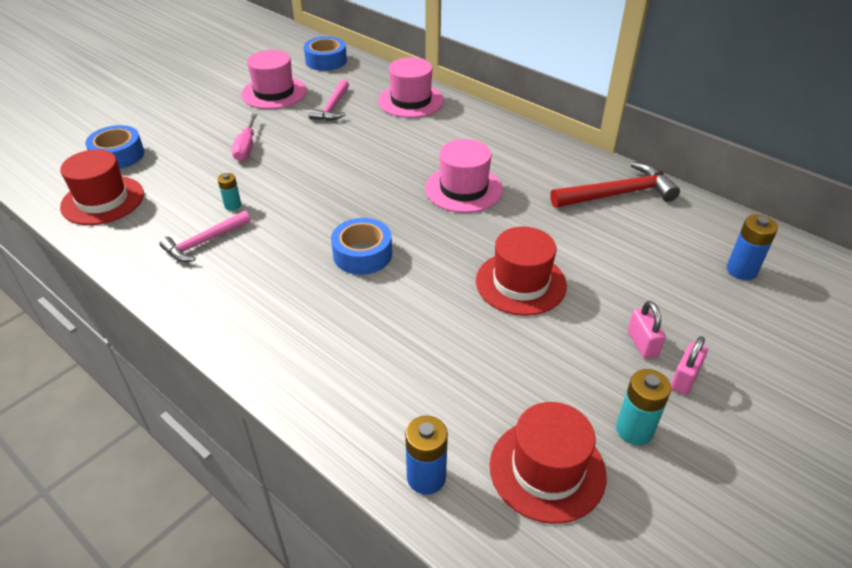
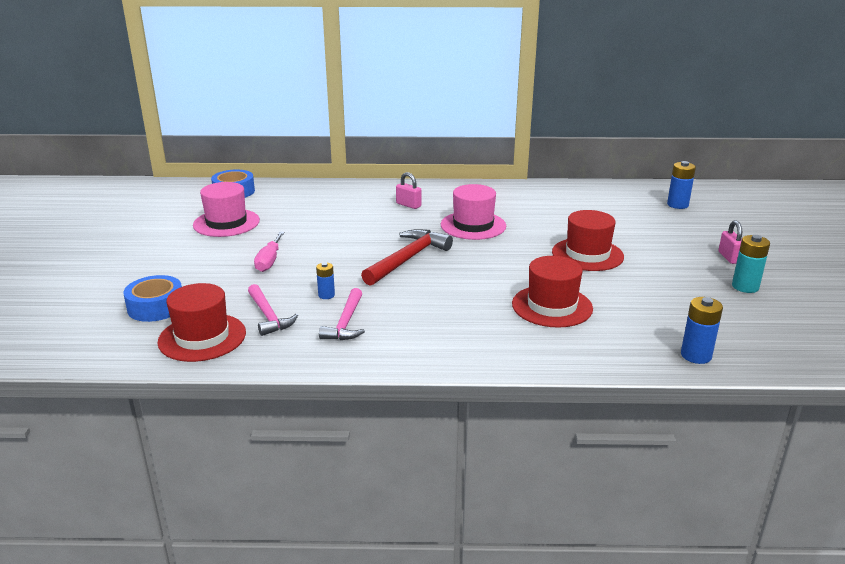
camera: 40 degrees left, 15 degrees down
(232, 205) = (326, 295): turquoise battery -> blue battery
(246, 148) = (269, 261): pink screwdriver -> pink screwdriver turned 45 degrees clockwise
(332, 107) = (295, 216): pink hammer -> pink hammer (268, 316)
(362, 254) = (472, 281): blue tape -> none
(411, 101) = (349, 194): pink hat -> none
(547, 470) = (739, 321): red hat -> red hat (552, 306)
(618, 194) = (564, 195): red hammer -> red hammer (408, 259)
(642, 344) = (689, 253): pink padlock -> pink padlock (408, 205)

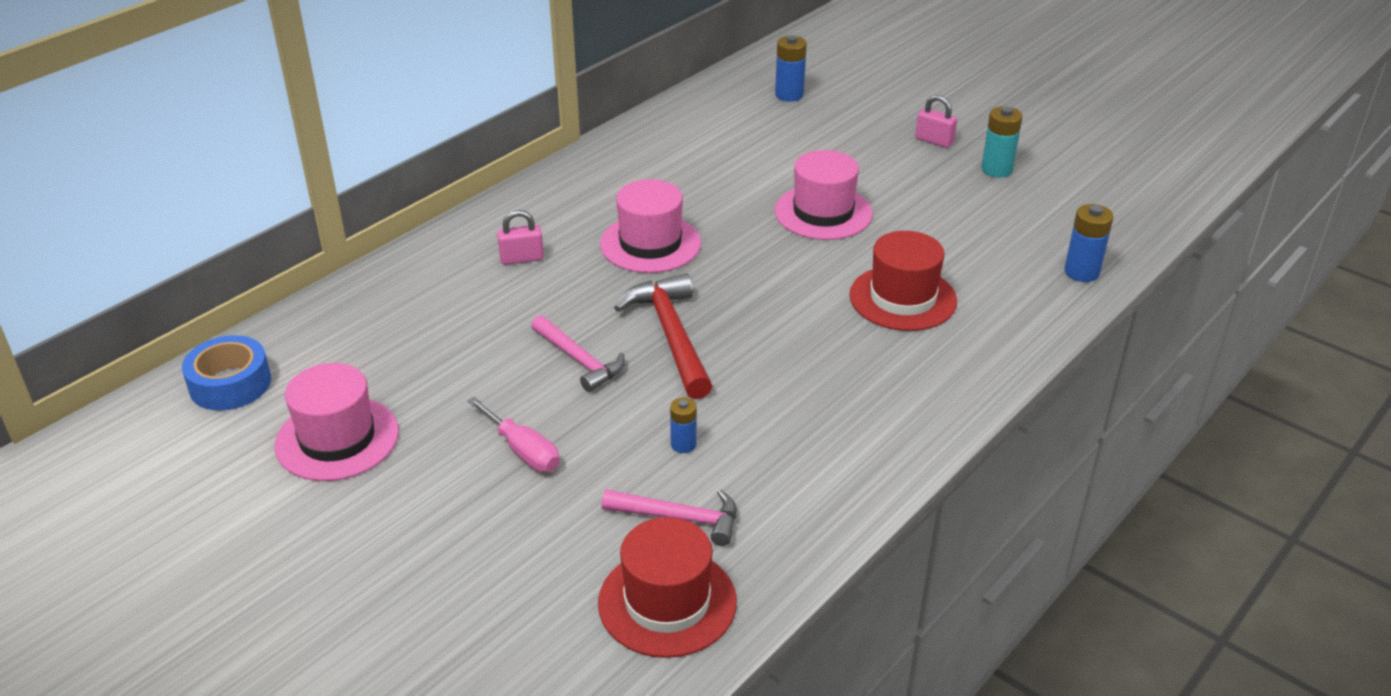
camera: 50 degrees left, 10 degrees up
(156, 307) = (524, 616): blue tape -> none
(346, 323) = (771, 461): pink hammer -> pink hammer (579, 360)
(587, 254) = (823, 212): red hat -> pink hat

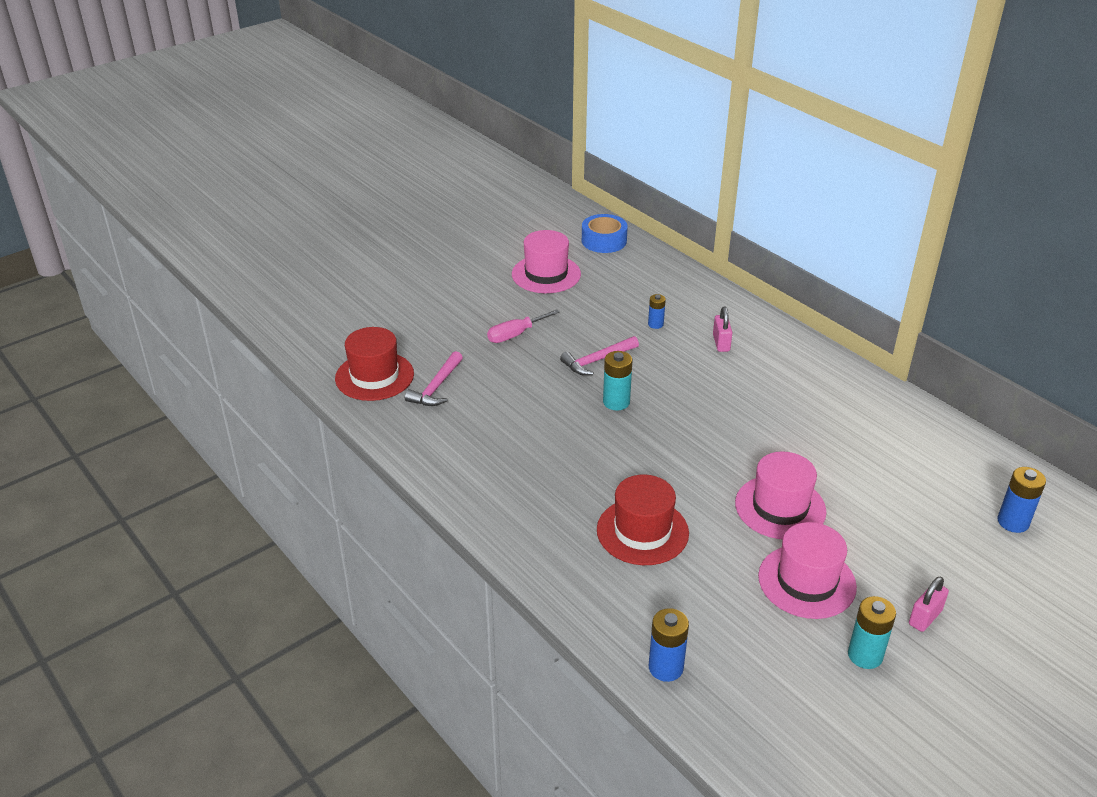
camera: 100 degrees right, 0 degrees up
(650, 244) = (736, 404): pink hat -> pink hat (807, 581)
(671, 335) = (616, 402): red hammer -> turquoise battery
(683, 444) = (500, 395): blue battery -> blue battery (655, 324)

